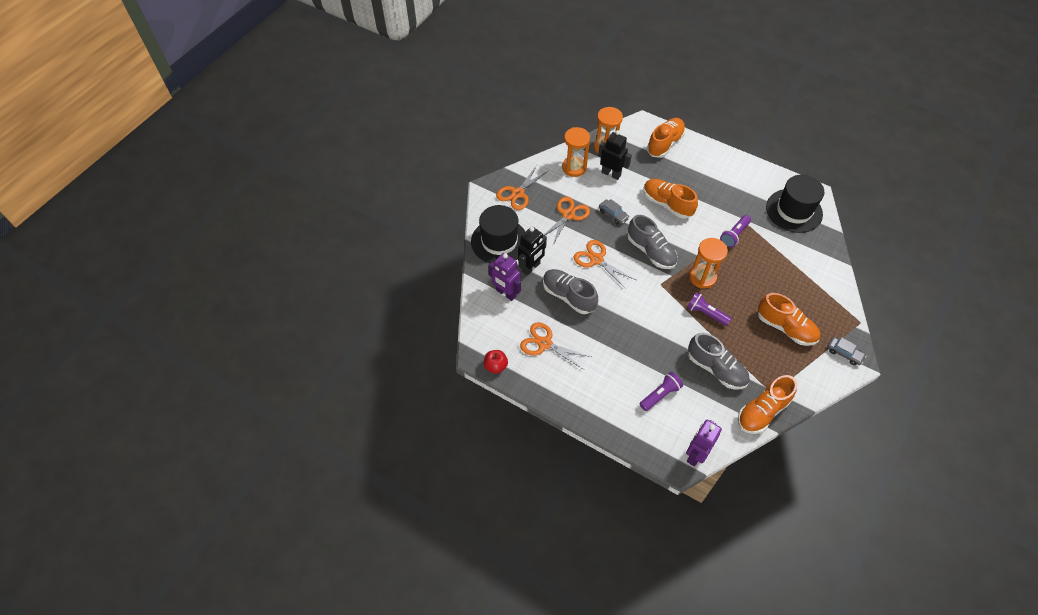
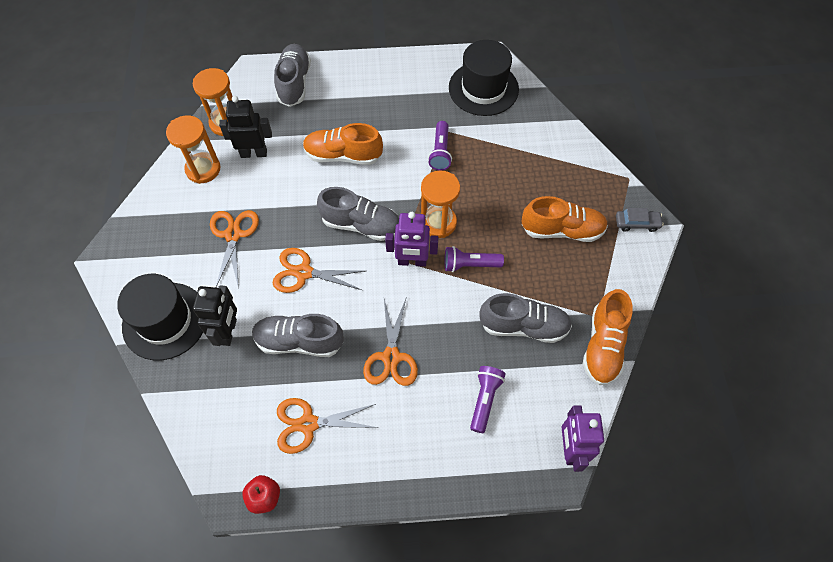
camera: 35 degrees left, 5 degrees up
(506, 293) = (216, 387): purple robot -> purple robot (412, 261)
(517, 193) = (150, 242): orange scissors -> orange scissors (391, 357)
(613, 215) = (288, 204): grey car -> none
(665, 144) = (294, 83): orange shoe -> grey shoe

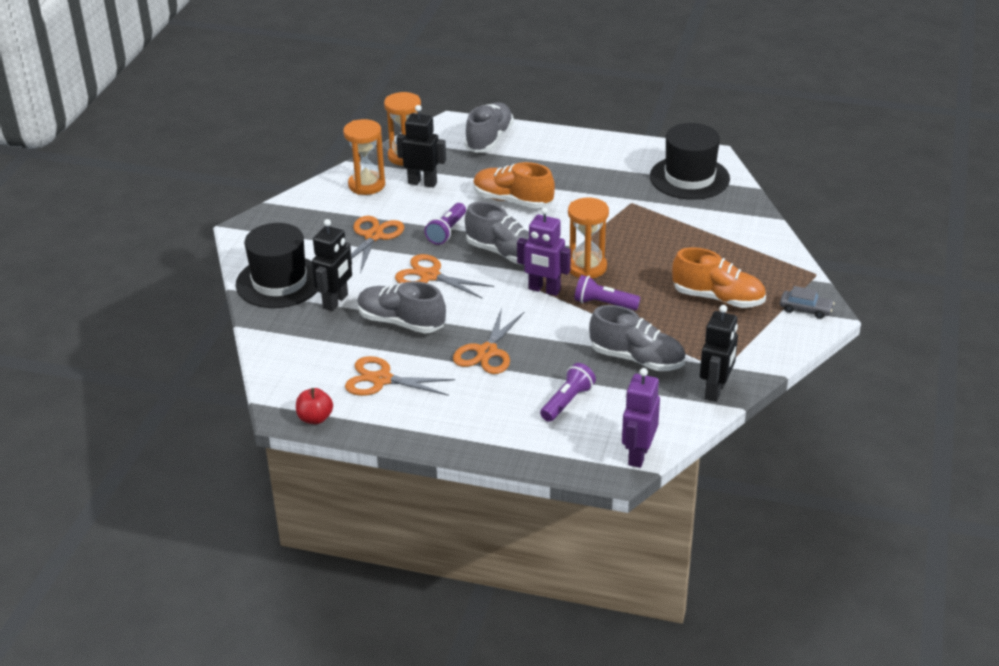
camera: 20 degrees right, 25 degrees down
(440, 152) = (616, 216): purple flashlight -> purple flashlight (447, 231)
(603, 346) = (715, 391): orange shoe -> black robot

